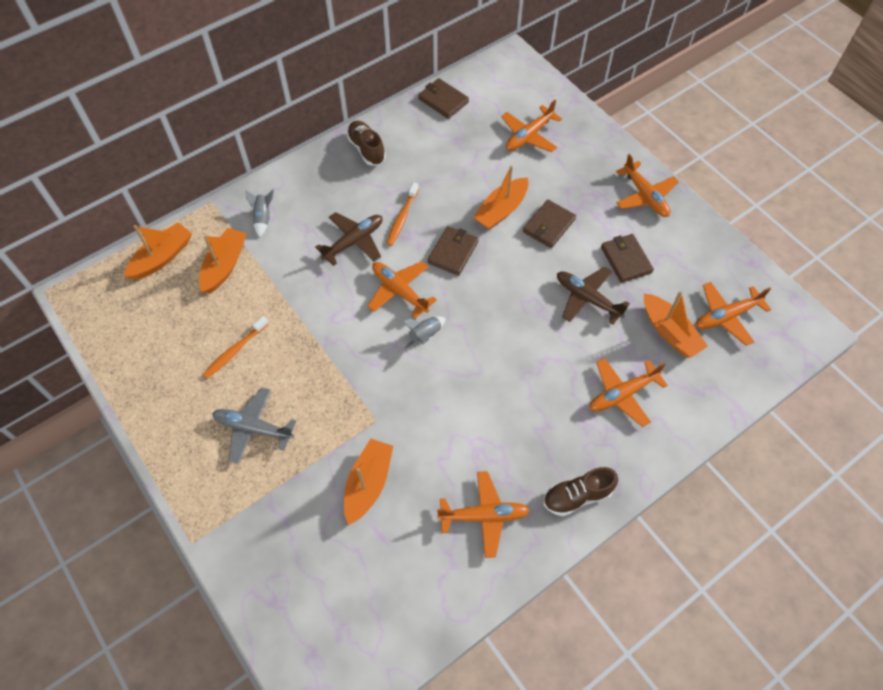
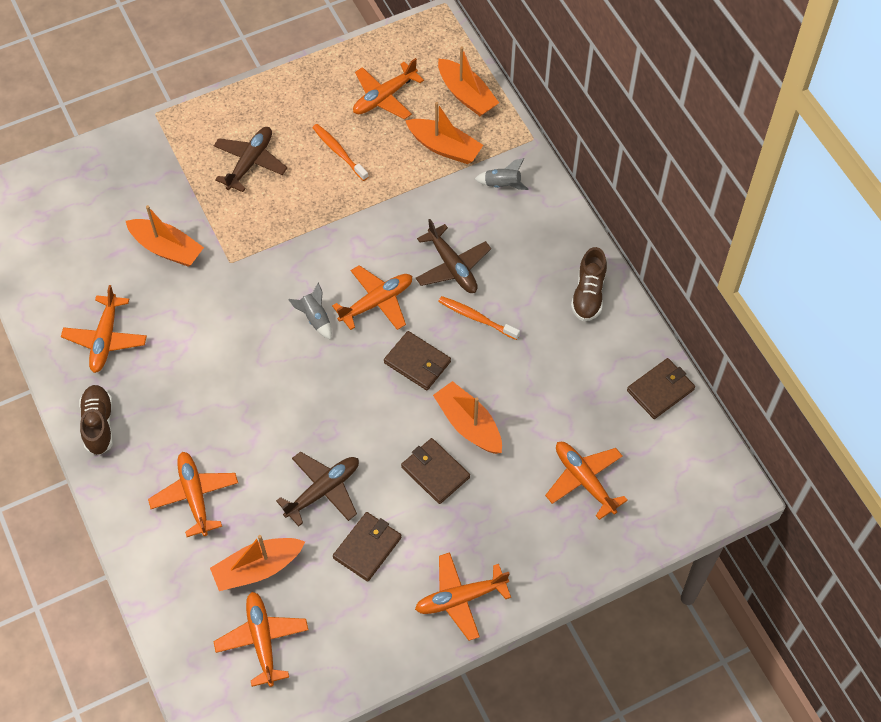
camera: 100 degrees right, 0 degrees up
(166, 324) = (384, 97): none -> orange plane
(253, 428) = (250, 162): grey plane -> brown plane
(366, 149) = (588, 294): brown shoe -> brown shoe turned 120 degrees clockwise
(626, 260) = (367, 548): brown wallet -> brown wallet turned 45 degrees counterclockwise

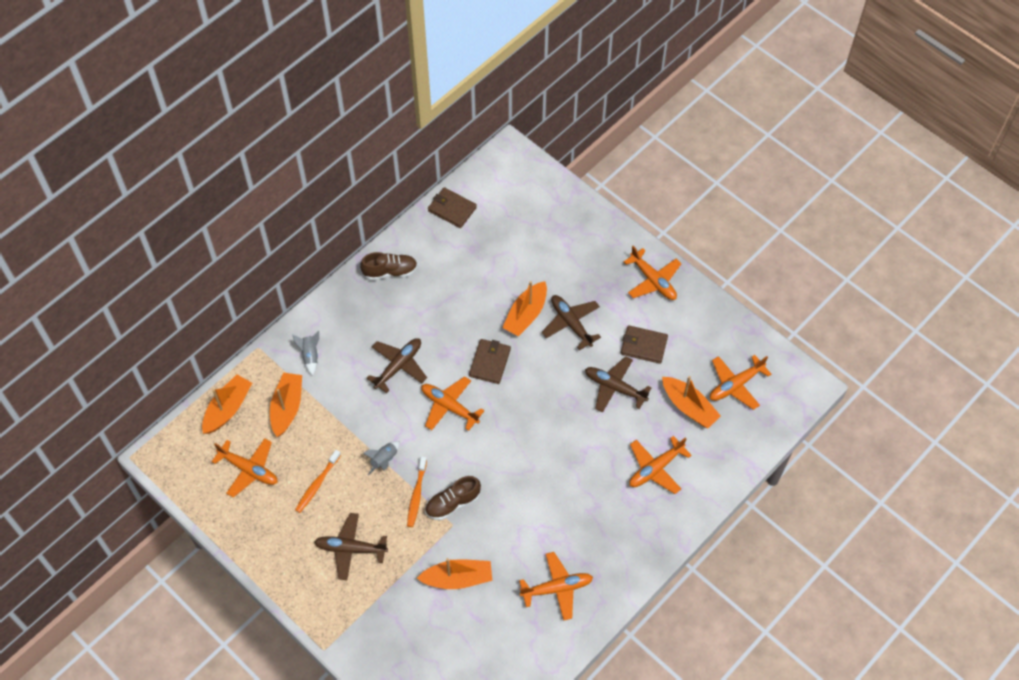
camera: 110 degrees left, 0 degrees up
(99, 424) = (629, 560): brown shoe -> brown shoe (452, 503)
(167, 248) = (457, 578): orange boat -> orange boat turned 75 degrees clockwise
(315, 318) = (480, 444): grey rocket -> grey rocket (384, 460)
(435, 472) = (571, 323): brown wallet -> brown plane
(476, 318) = (437, 336): orange toothbrush -> orange toothbrush (416, 495)
(584, 480) = (539, 235): orange plane -> none

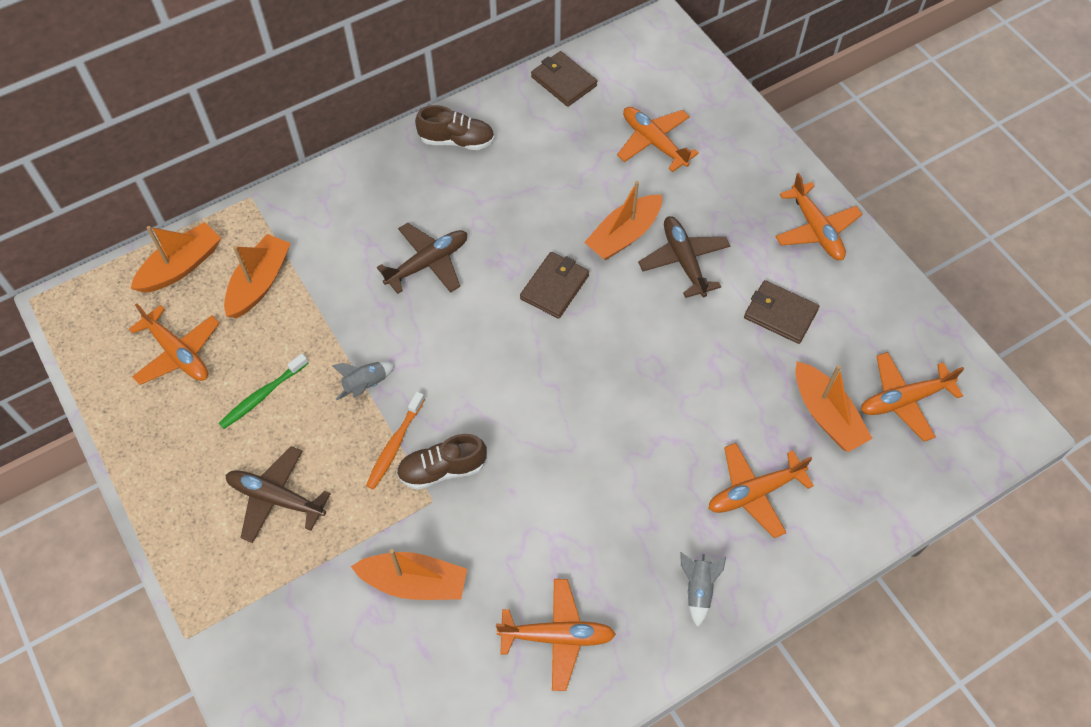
camera: 15 degrees right, 0 degrees up
(310, 356) = (314, 223): grey rocket -> grey rocket (698, 589)
(317, 484) = (262, 396): orange toothbrush -> green toothbrush
(449, 406) = (480, 333): orange plane -> orange plane (653, 142)
(614, 387) = (723, 362): brown plane -> none

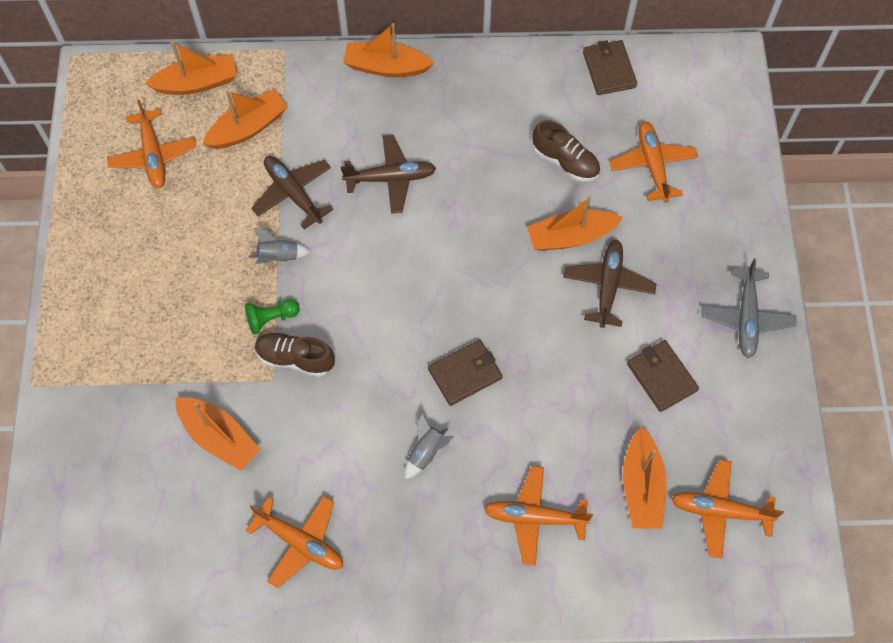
camera: 30 degrees right, 5 degrees up
(262, 396) = (195, 224): green toothbrush -> none
(276, 498) = (157, 312): brown plane -> brown plane (293, 193)
(360, 168) = (386, 67): none -> orange boat
(395, 445) = (271, 318): orange toothbrush -> green pawn
(457, 140) = (482, 81): brown shoe -> brown shoe (565, 161)
(555, 287) = (482, 252): brown wallet -> brown wallet (465, 374)
(698, 589) = (435, 569): grey rocket -> grey rocket (426, 452)
(816, 230) = (746, 318): orange plane -> grey plane

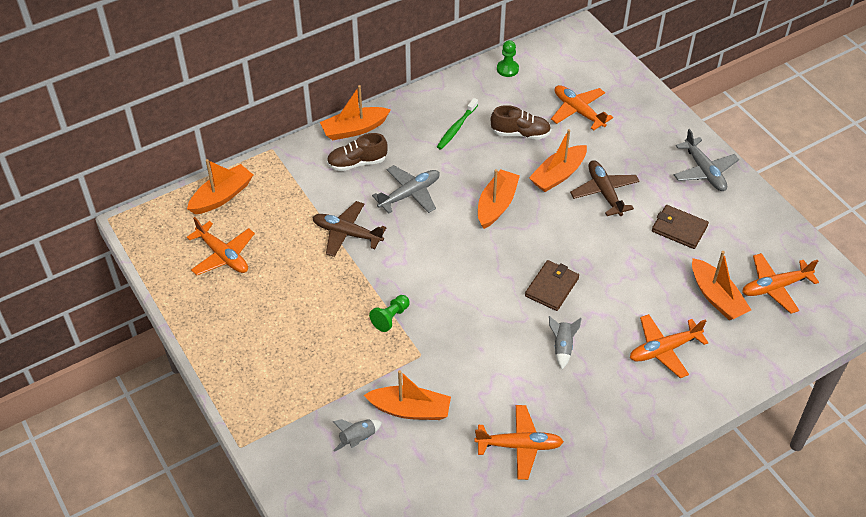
camera: 30 degrees left, 15 degrees down
(248, 128) = (282, 208): orange boat -> orange boat (496, 205)
(279, 257) = (366, 277): grey rocket -> grey rocket (358, 439)
(295, 358) = (427, 334): brown shoe -> brown shoe (357, 163)
(391, 178) = (410, 194): brown plane -> grey plane
(498, 119) = (456, 128): none -> green toothbrush
(609, 69) = (507, 69): brown wallet -> green pawn

